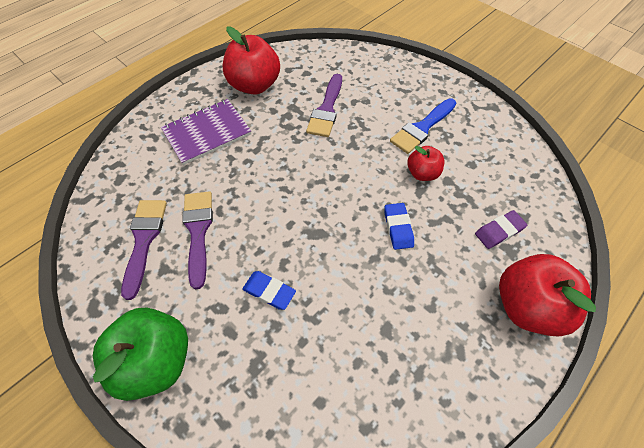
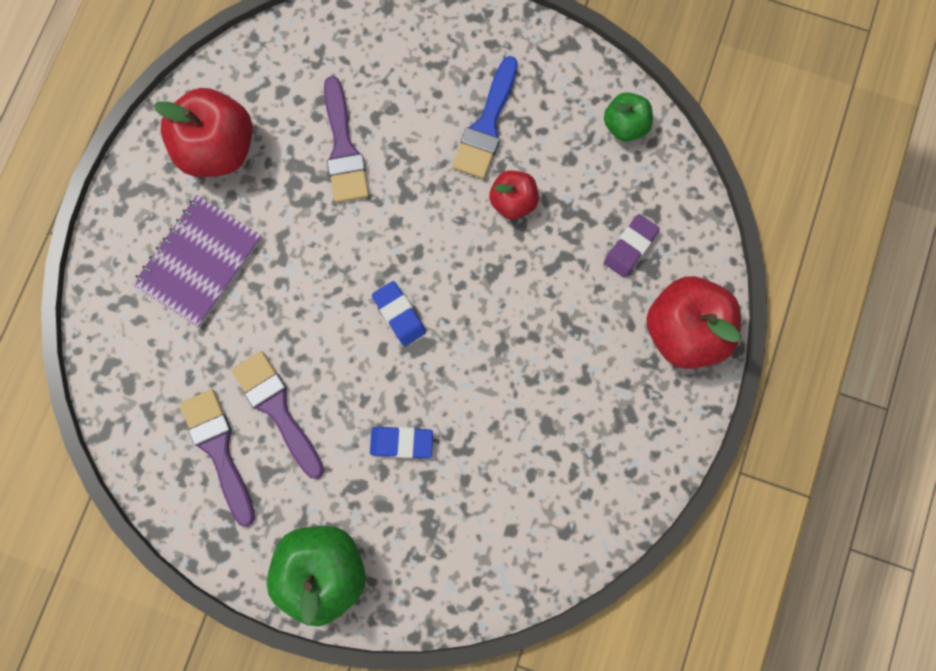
camera: 25 degrees left, 20 degrees up
(398, 228) = (512, 295): blue eraser -> blue eraser (399, 314)
(518, 159) = (625, 125): none -> green apple

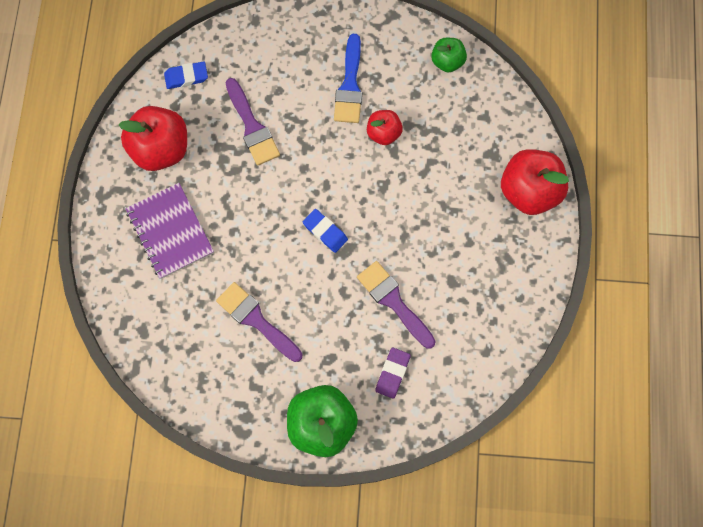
camera: 15 degrees left, 5 degrees down
(199, 262) = (170, 232): purple notebook -> purple notebook turned 45 degrees counterclockwise
(219, 449) = (222, 359): purple brush -> purple brush (393, 301)
(401, 442) = (352, 320): blue eraser -> blue eraser (186, 77)
(630, 247) = (475, 144): purple eraser -> purple eraser (392, 373)

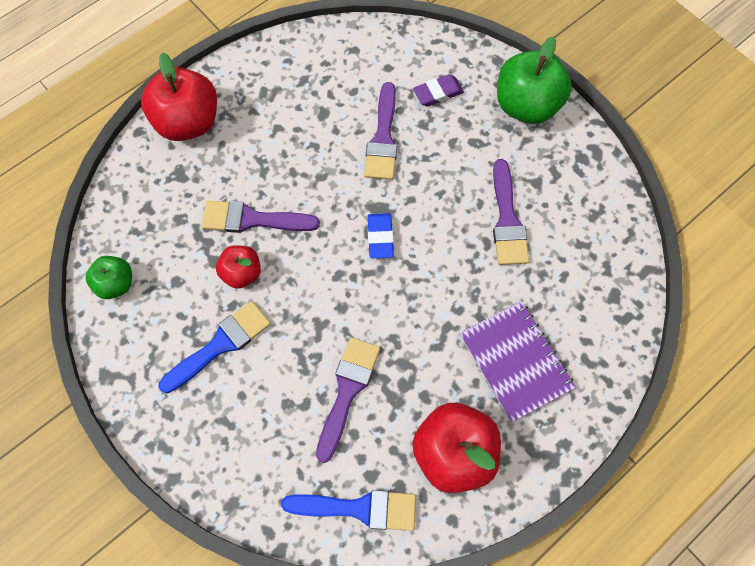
camera: 135 degrees left, 5 degrees down
(170, 232) = (515, 361): purple notebook -> purple notebook turned 45 degrees counterclockwise
(186, 77) = (359, 508): blue eraser -> blue brush
(414, 169) = (252, 219): none -> purple brush

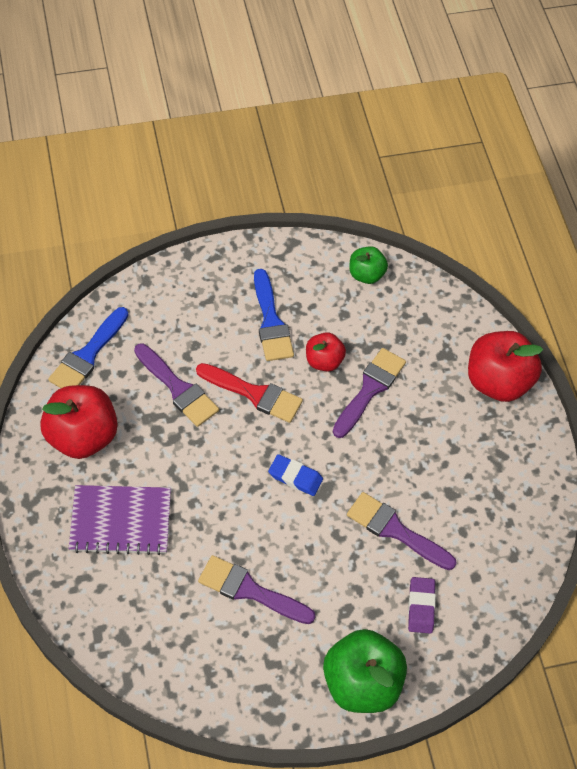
camera: 115 degrees right, 10 degrees down
(313, 316) = (254, 394): none -> red brush

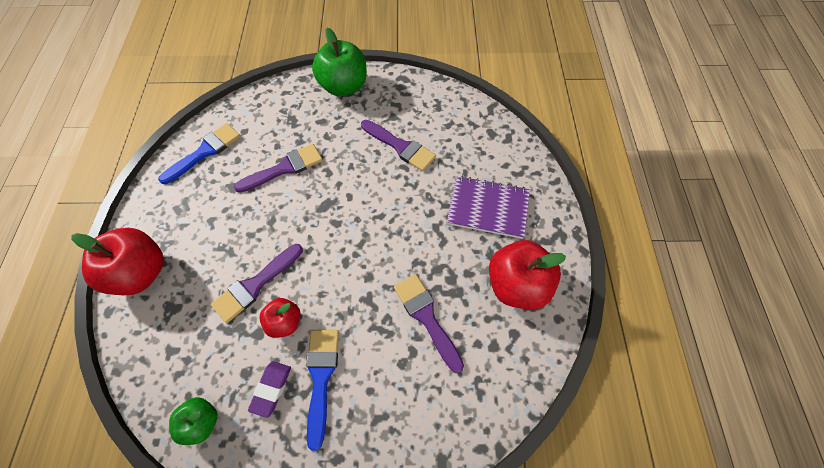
camera: 165 degrees left, 5 degrees up
(87, 355) = (509, 371): blue brush -> blue brush (205, 152)
(254, 394) = (358, 299): red brush -> none
(295, 477) = (345, 219): blue eraser -> none
(395, 530) = (284, 168): purple brush -> purple brush turned 75 degrees counterclockwise
(421, 607) = (289, 119): purple eraser -> purple eraser (271, 388)

